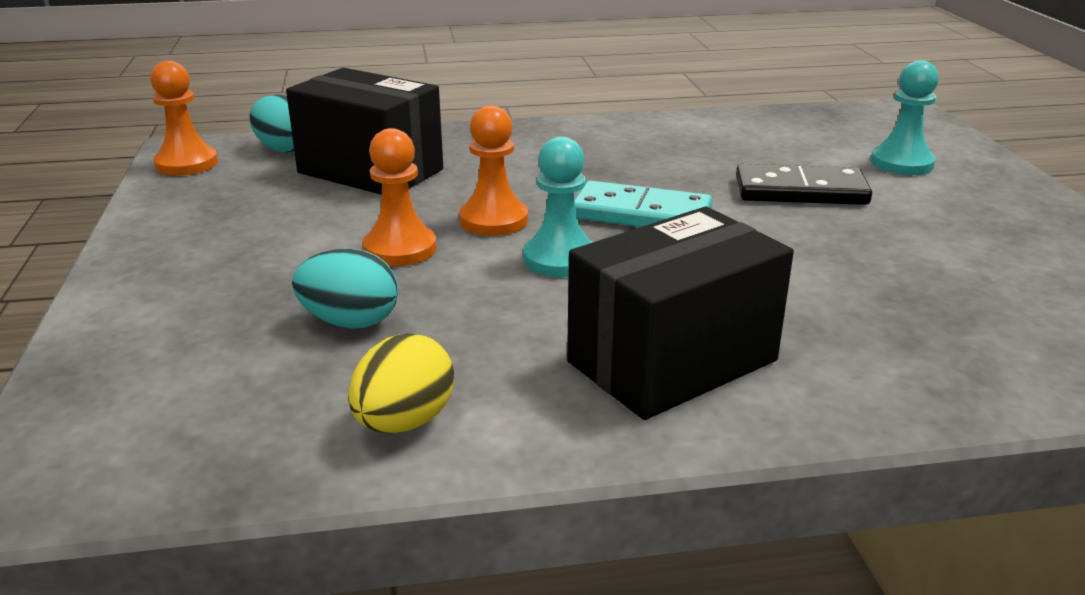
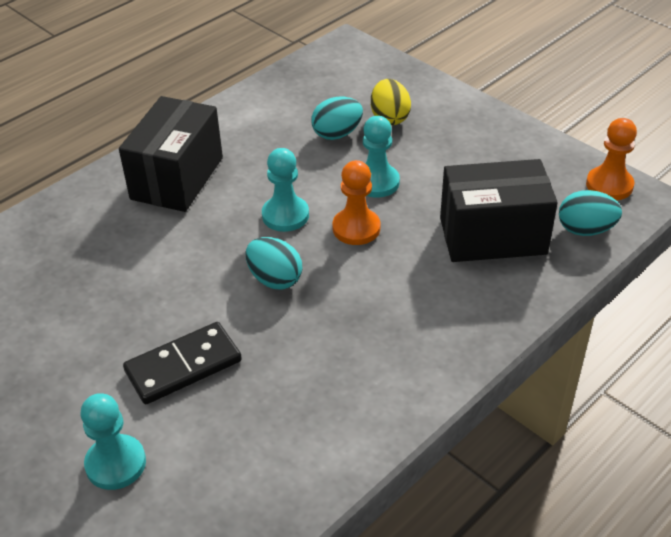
camera: 145 degrees right, 15 degrees up
(400, 249) = (376, 182): orange pawn -> turquoise pawn
(404, 422) = (258, 108): yellow egg -> yellow egg (389, 118)
(641, 214) = (275, 279): turquoise domino -> turquoise egg

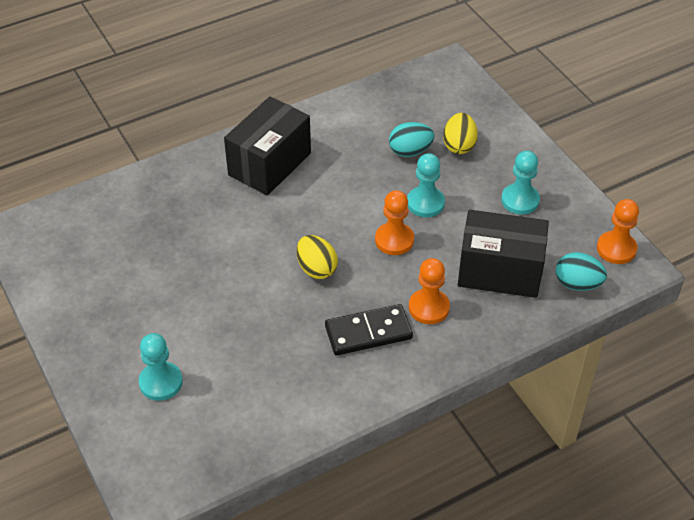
camera: 15 degrees right, 5 degrees up
(183, 366) = (228, 322): black domino -> black domino (368, 332)
(275, 279) = (316, 268): turquoise egg -> yellow egg
(285, 215) = (343, 216): turquoise pawn -> turquoise pawn (520, 200)
(428, 293) = (429, 308): none -> orange pawn

